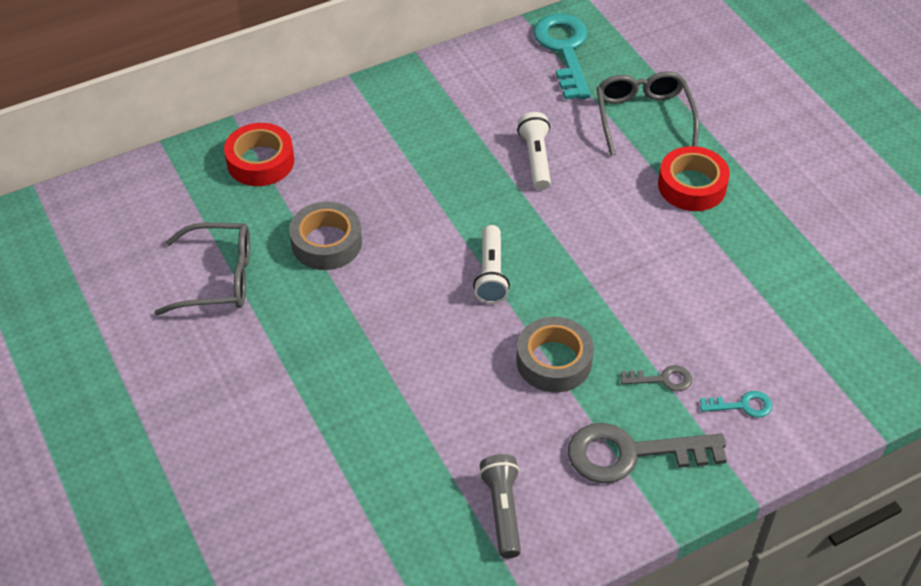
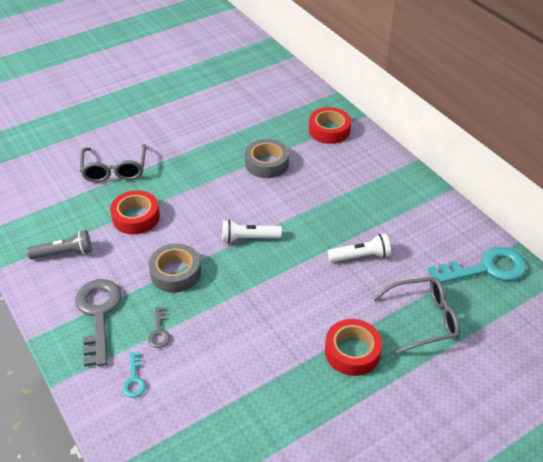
camera: 85 degrees right, 5 degrees down
(218, 278) = (235, 126): grey glasses -> grey glasses (115, 170)
(429, 414) = (136, 217): none -> red tape

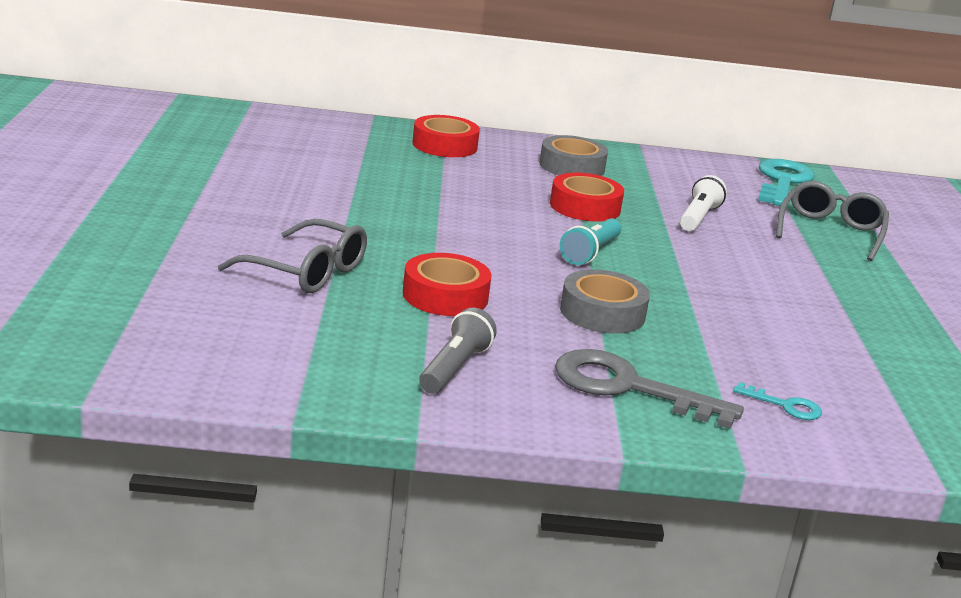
camera: 60 degrees left, 20 degrees down
(159, 332) = (709, 361): grey key -> none
(248, 238) = (590, 253): white flashlight -> turquoise flashlight
(266, 163) = (455, 193): grey tape -> grey tape (572, 166)
(352, 352) = (848, 277): red tape -> red tape (585, 207)

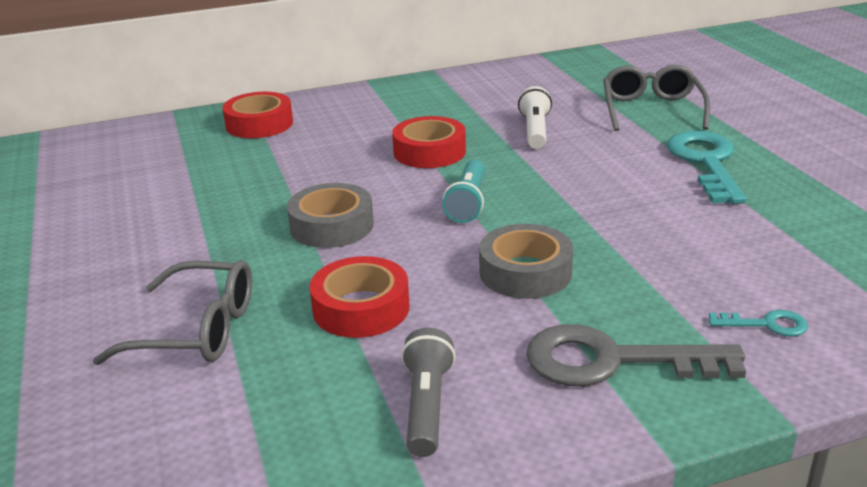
camera: 15 degrees left, 5 degrees up
(572, 166) = (390, 111): grey tape -> grey tape (332, 226)
(782, 182) = (576, 71): turquoise key -> turquoise key (706, 162)

